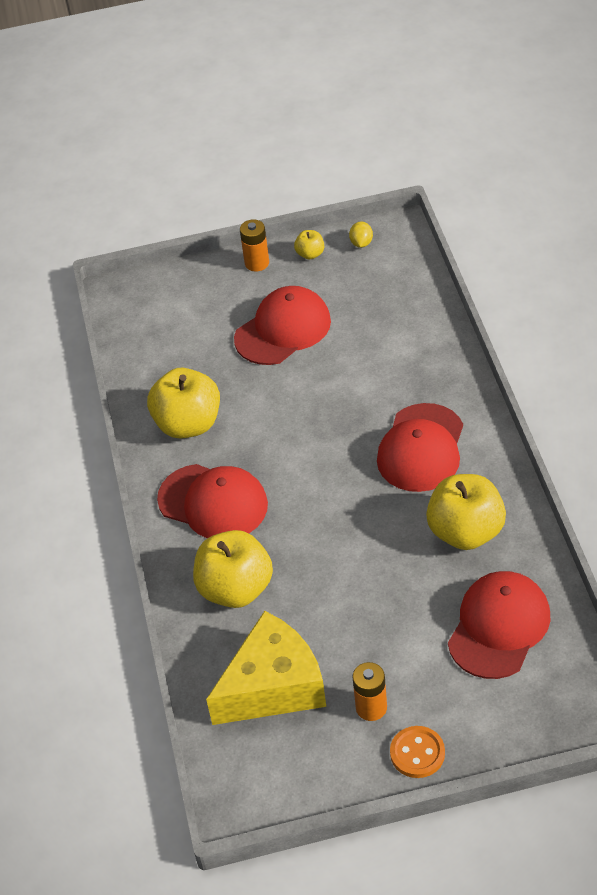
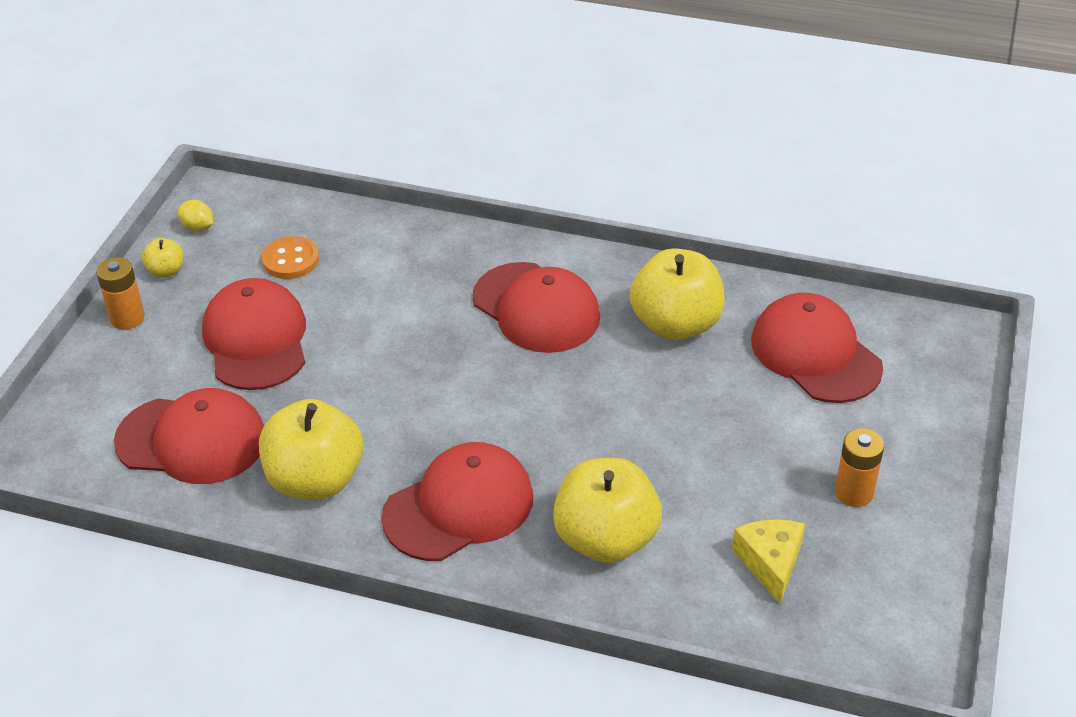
camera: 65 degrees left, 5 degrees down
(180, 351) = (192, 440): none -> red cap
(273, 686) = (770, 563): yellow cheese -> yellow cheese, size x0.53
(417, 753) = (935, 481): orange button -> orange button (290, 260)

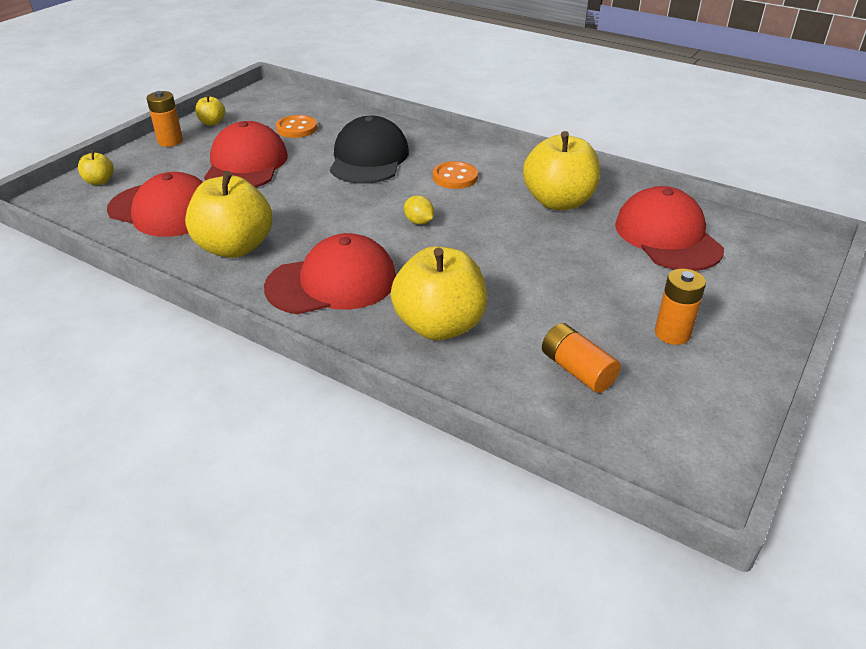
camera: 15 degrees right, 5 degrees down
(74, 410) = (99, 181): none -> yellow apple
(198, 227) = (247, 105): yellow lemon -> yellow lemon (419, 222)
(413, 297) = (369, 158): none -> black cap
(536, 308) = (455, 177): red cap -> orange button
(770, 563) = (577, 370): yellow cheese -> orange battery

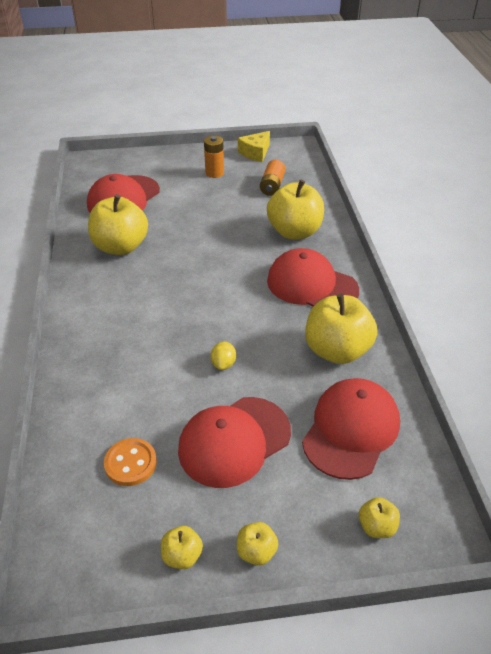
camera: 130 degrees left, 5 degrees up
(164, 210) = (351, 430): red cap -> red cap turned 45 degrees clockwise
(170, 141) = (256, 551): orange battery -> yellow apple
(369, 158) = (145, 368): black cap -> none
(419, 222) = (210, 289): yellow lemon -> yellow lemon (223, 364)
(455, 177) = (130, 305): orange button -> none
(709, 411) = (255, 153): none -> yellow cheese

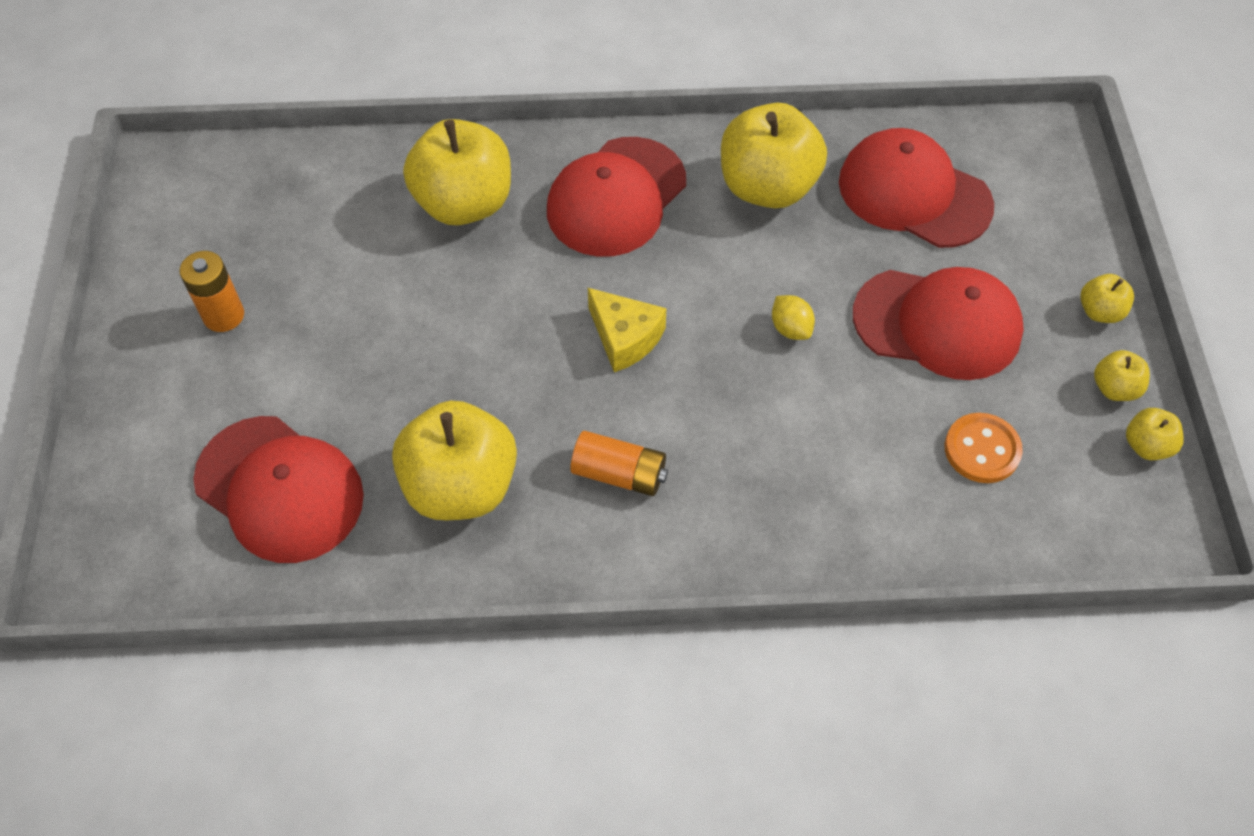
camera: 85 degrees left, 15 degrees up
(223, 364) = (790, 328): yellow lemon -> yellow lemon turned 45 degrees clockwise
(234, 441) = (937, 323): red cap -> red cap turned 45 degrees counterclockwise
(255, 153) = (163, 237): yellow cheese -> yellow cheese (625, 338)
(272, 186) = (302, 221): orange battery -> orange battery (619, 473)
(376, 526) = (1054, 192): yellow apple -> yellow apple (1146, 445)

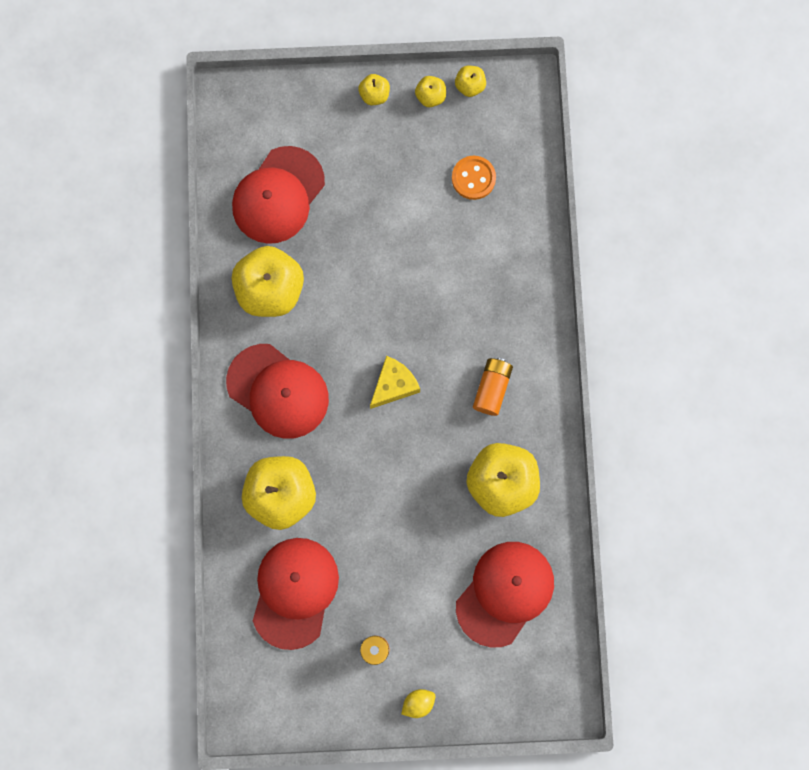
camera: 90 degrees left, 20 degrees up
(790, 328) = (387, 282): yellow lemon -> yellow lemon (418, 703)
(937, 323) = (383, 192): red cap -> red cap (294, 592)

